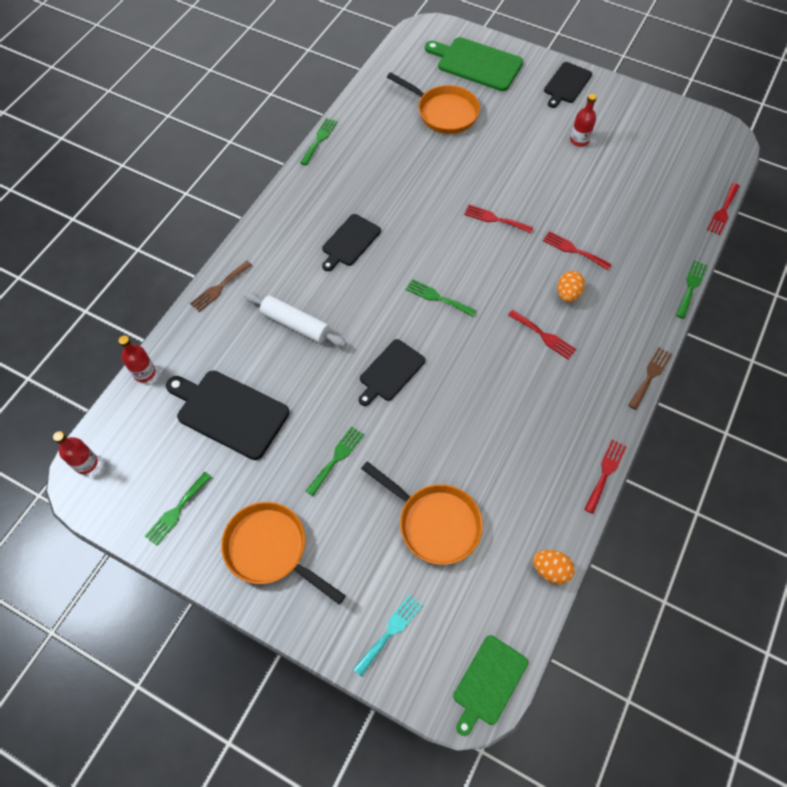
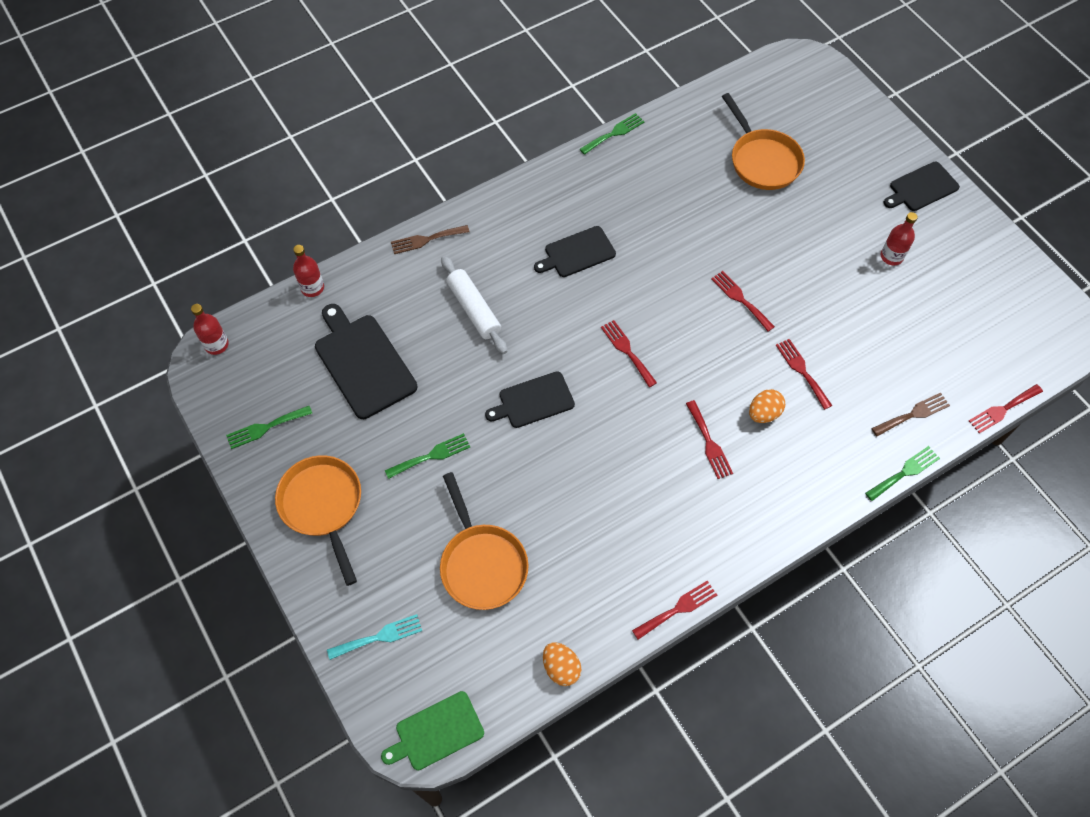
camera: 30 degrees right, 0 degrees up
(437, 297) = (627, 351): green fork -> red fork
(476, 63) = (835, 121): green cutting board -> none
(650, 376) = (793, 540): brown fork -> brown fork (913, 414)

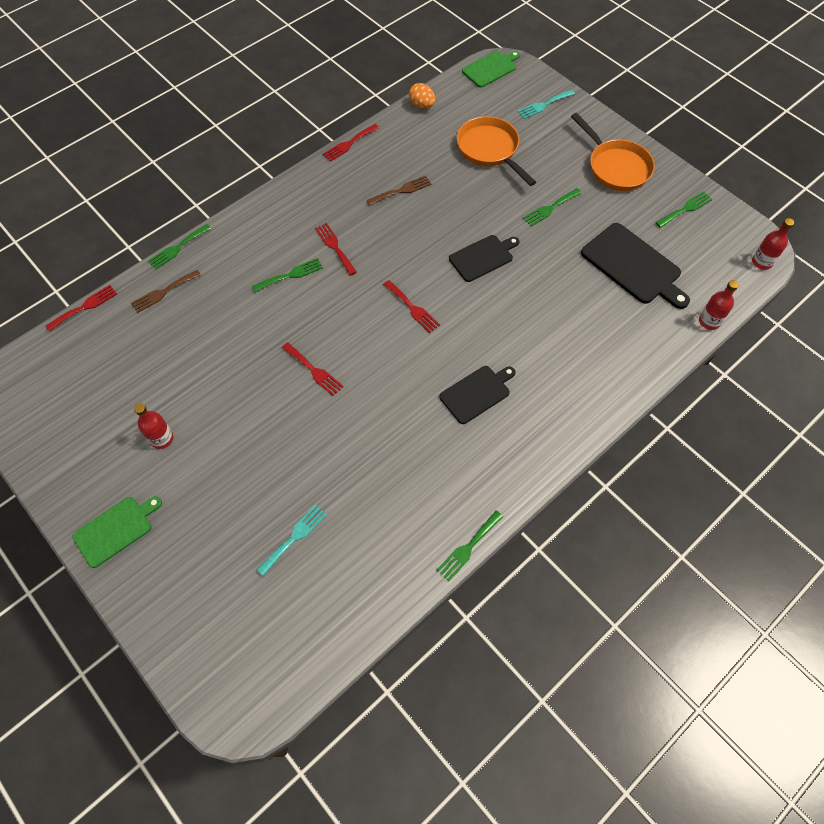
camera: 170 degrees right, 0 degrees up
(426, 240) = (626, 384): brown fork -> brown fork (401, 190)
(474, 309) = (557, 324): white rolling pin -> none
(762, 160) = (294, 537): orange pan -> turquoise fork
(763, 413) = (291, 275): orange egg -> green fork
(802, 371) = (257, 314): red fork -> none
(921, 188) = (115, 529): black cutting board -> green cutting board

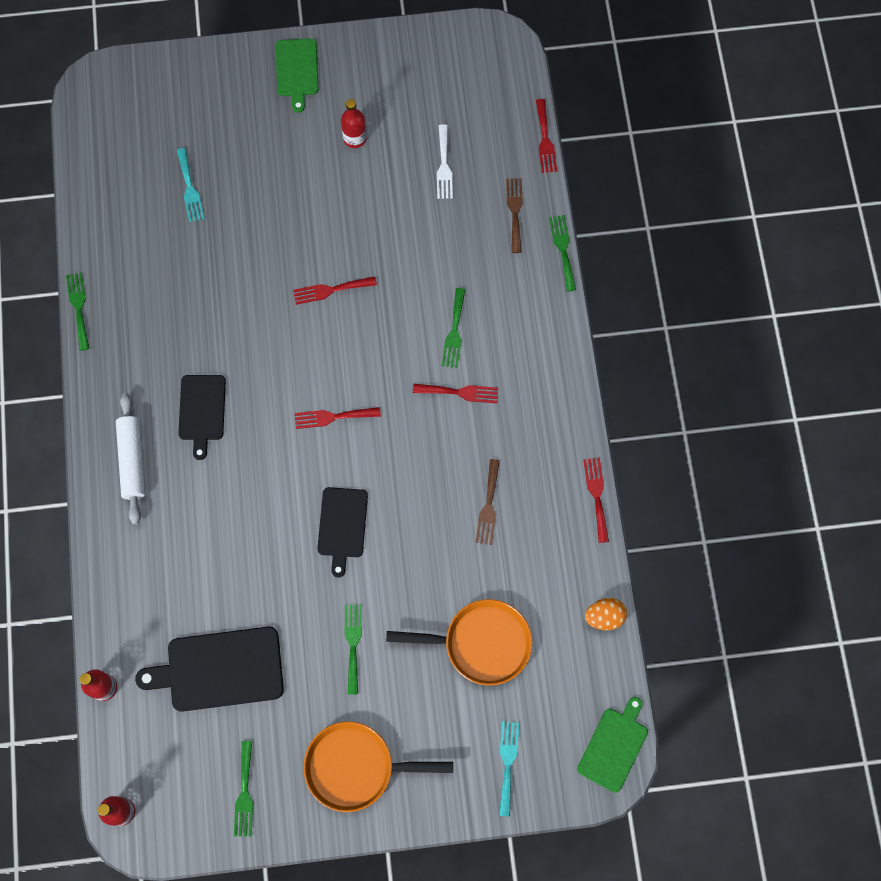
camera: 125 degrees right, 10 degrees up
(150, 359) = (444, 166): none -> white fork
(490, 68) = (613, 746): green cutting board -> green cutting board turned 150 degrees counterclockwise
(552, 413) = (133, 460): none -> white rolling pin

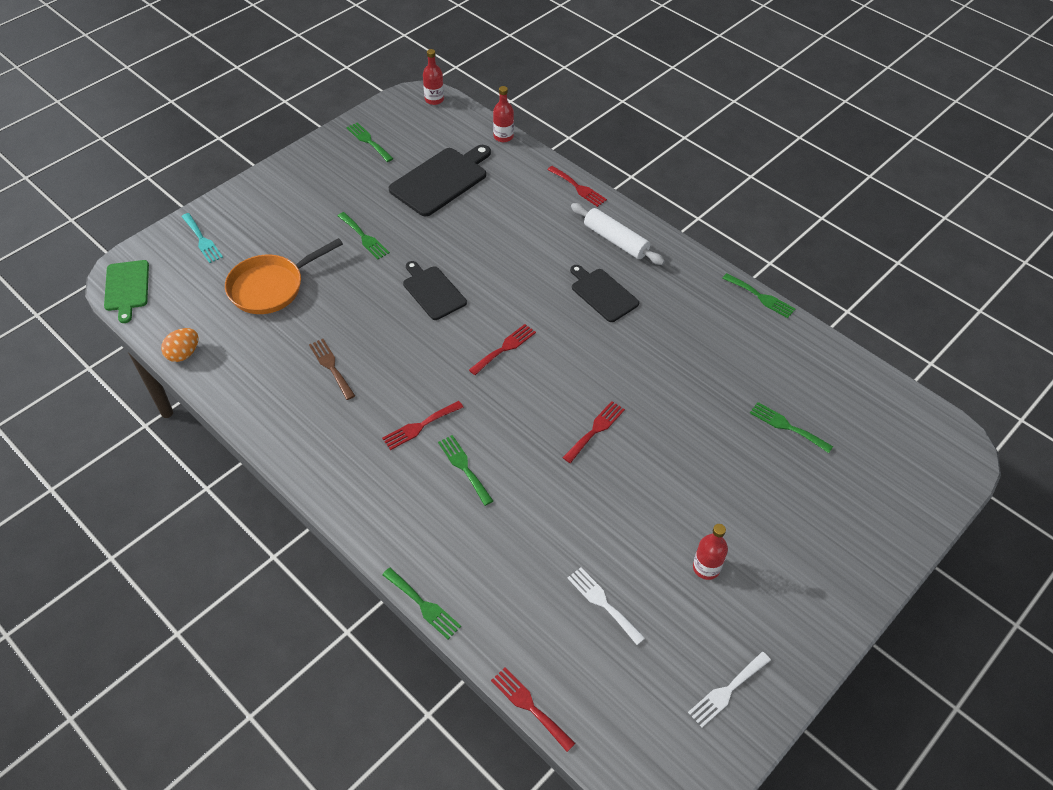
camera: 140 degrees right, 20 degrees down
(190, 189) = (787, 426): turquoise fork -> green fork
(297, 70) = (824, 592): green cutting board -> none
(356, 767) = (307, 186): orange pan -> none
(418, 63) = (727, 691): none -> white fork
(515, 211) = (498, 608): brown fork -> none
(596, 495) = (245, 426): red fork -> red fork (578, 188)

